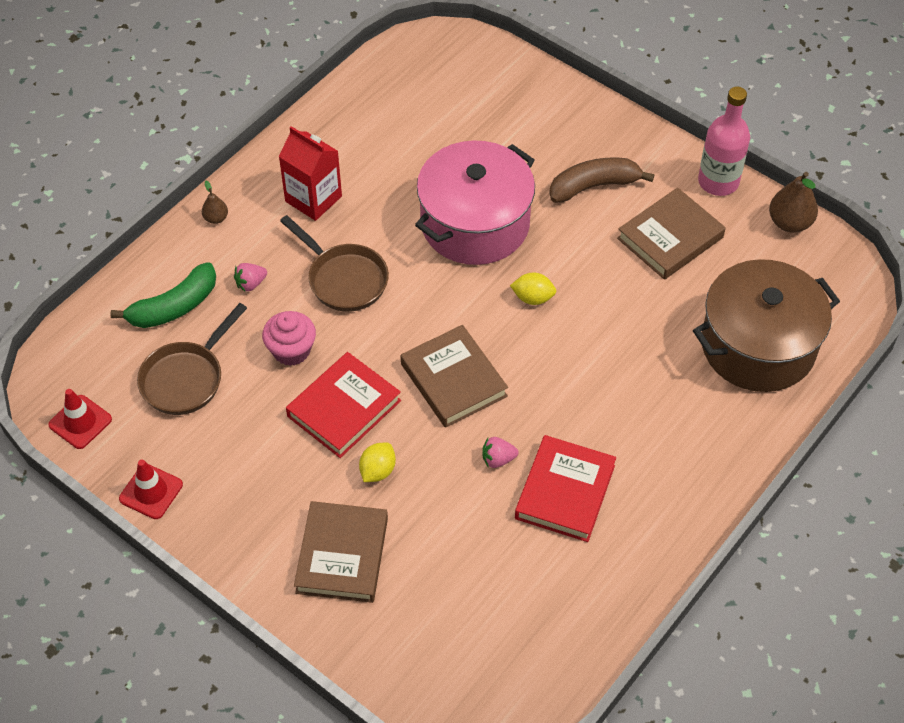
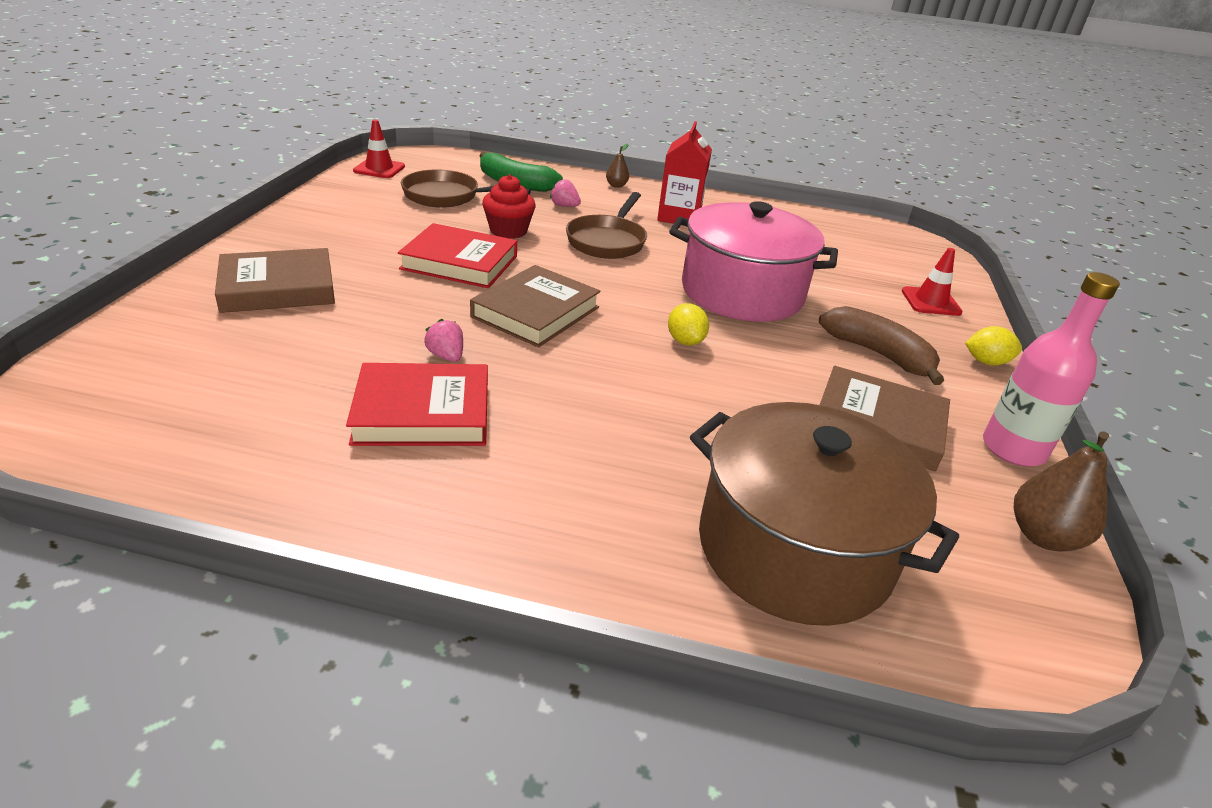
camera: 60 degrees right, 20 degrees down
(151, 492) = (322, 199): red traffic cone -> red traffic cone (930, 302)
(291, 350) = (508, 231): pink cupcake -> red cupcake
(377, 471) = (393, 290): yellow lemon -> yellow lemon (986, 362)

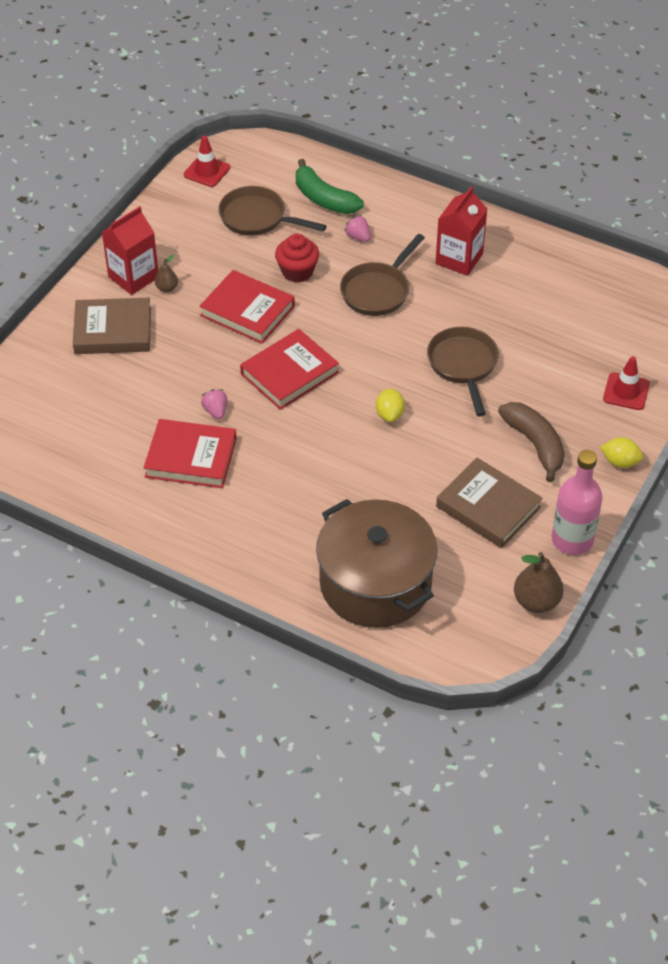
camera: 20 degrees right, 15 degrees up
(302, 242) = (133, 277): none -> red carton
(536, 312) = (289, 373): brown book -> red book
(616, 185) = (420, 205): brown pear -> brown pear (167, 288)
(742, 292) = (463, 366): pink pot -> brown pan

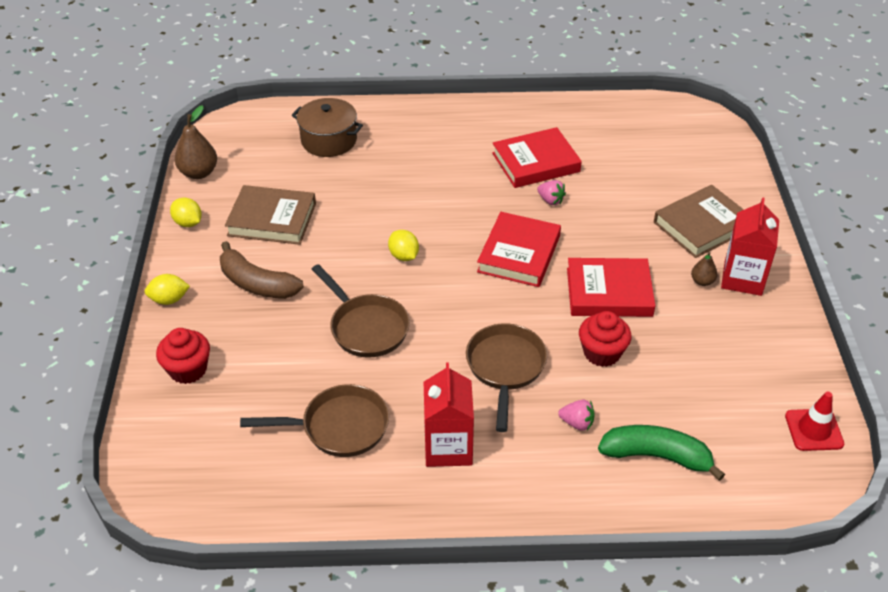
camera: 150 degrees right, 5 degrees down
(257, 218) = (700, 396): brown pan -> brown pan (339, 427)
(375, 583) = (329, 140): brown pot -> brown pot, size x0.61
(572, 540) = (188, 223): pink bottle -> yellow lemon
(626, 391) = (188, 369): red traffic cone -> red cupcake

